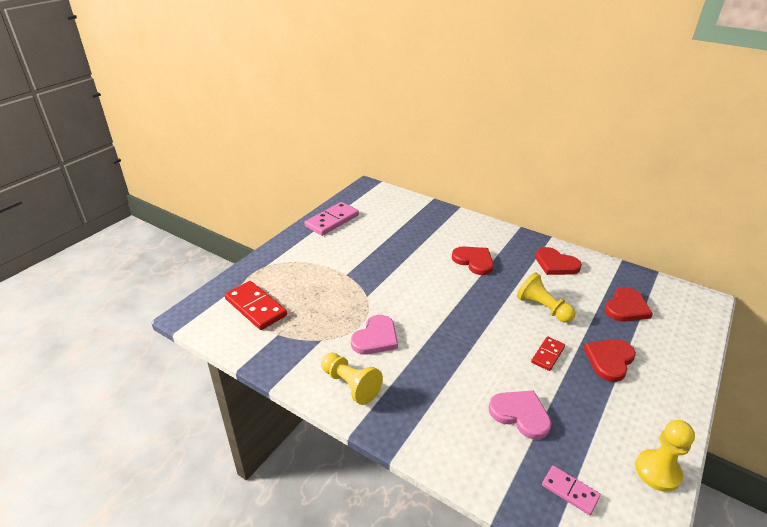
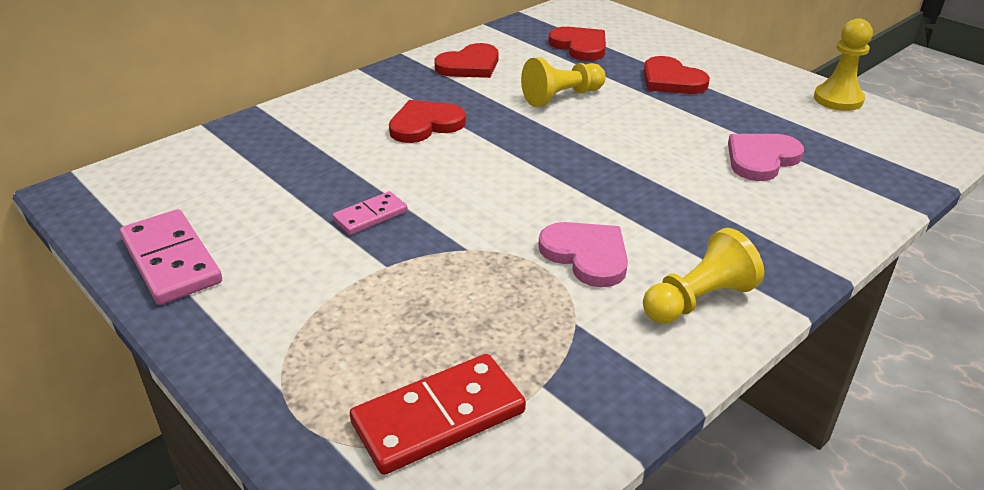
camera: 75 degrees left, 0 degrees up
(547, 355) = (655, 116): red domino -> none
(570, 491) = (874, 154): pink domino -> pink domino (370, 216)

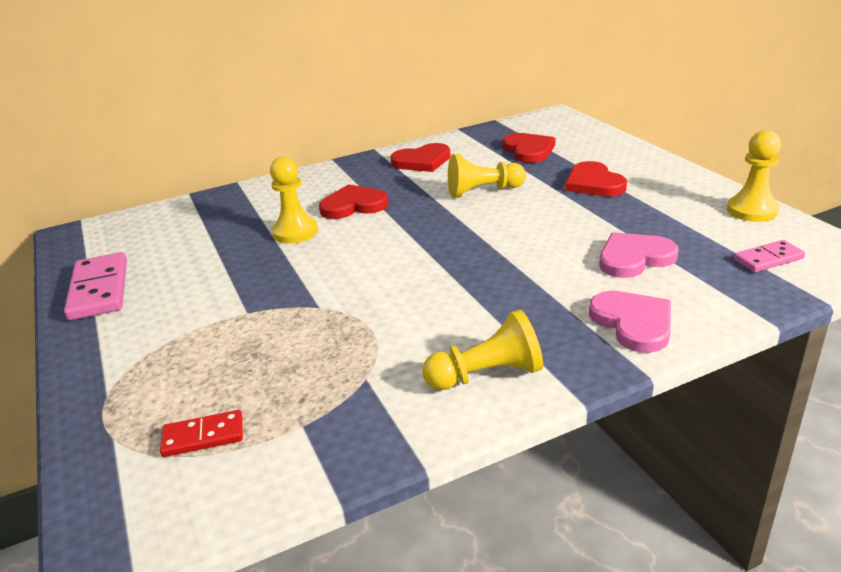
camera: 20 degrees right, 5 degrees down
(370, 216) = (261, 272): pink domino -> pink domino (768, 259)
(377, 163) = (295, 232): none -> yellow pawn
(438, 417) = (203, 436): red domino -> red domino, size x0.57
(586, 255) = (413, 324): pink heart -> pink heart (633, 323)

